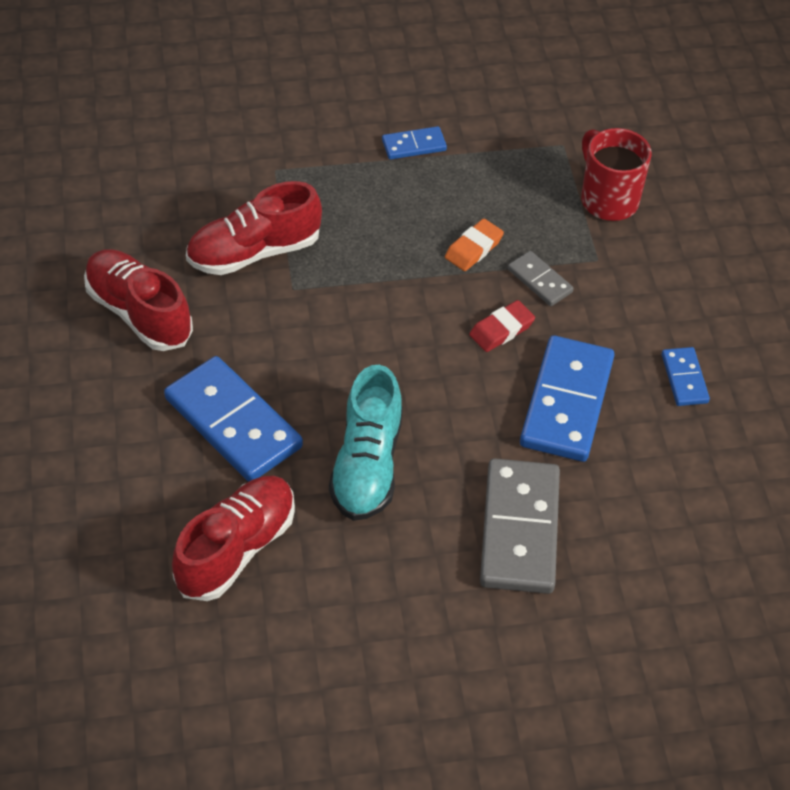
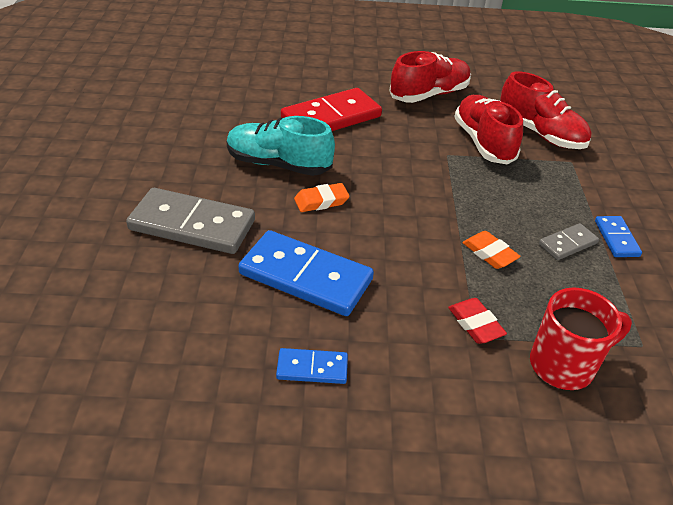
camera: 100 degrees right, 10 degrees down
(233, 423) = (331, 117): blue domino -> red domino
(236, 549) = (234, 108): red shoe -> red shoe (540, 133)
(431, 407) = (321, 201): none -> orange eraser
(501, 330) = (393, 253): red eraser -> red eraser (475, 324)
(539, 281) = (449, 288): grey domino -> grey domino (567, 244)

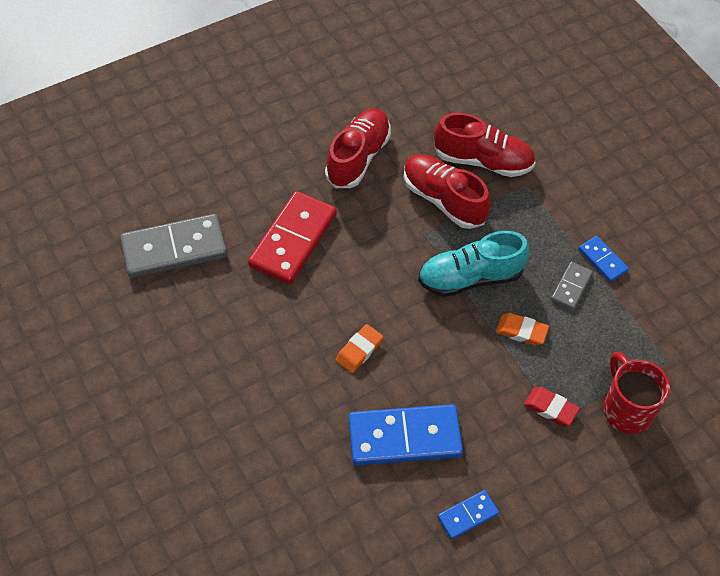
camera: 30 degrees left, 15 degrees up
(192, 225) = (277, 439): grey domino -> grey domino (174, 249)
(278, 164) = (292, 328): turquoise shoe -> turquoise shoe (470, 278)
(564, 365) = (626, 409): red mug -> red mug turned 60 degrees counterclockwise

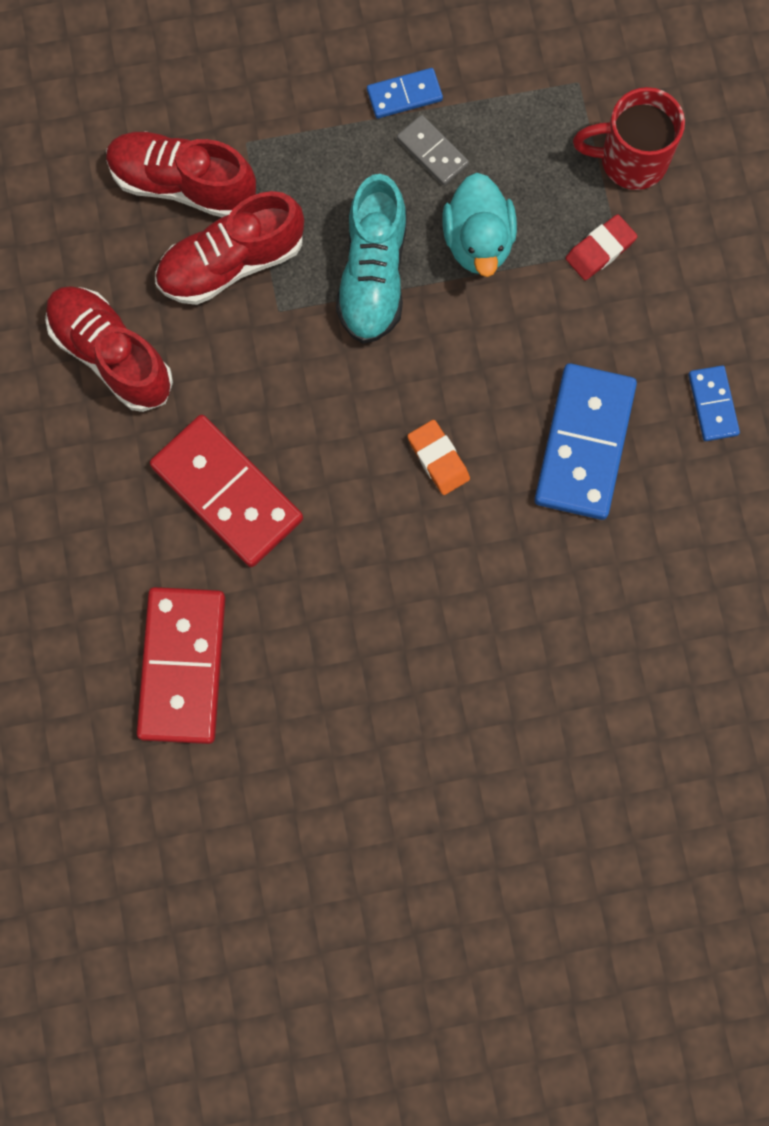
camera: 70 degrees left, 20 degrees up
(174, 249) = (183, 666): grey domino -> red domino
(483, 161) = (183, 184): red shoe -> red shoe turned 105 degrees counterclockwise
(521, 331) = (478, 241): orange eraser -> turquoise duck

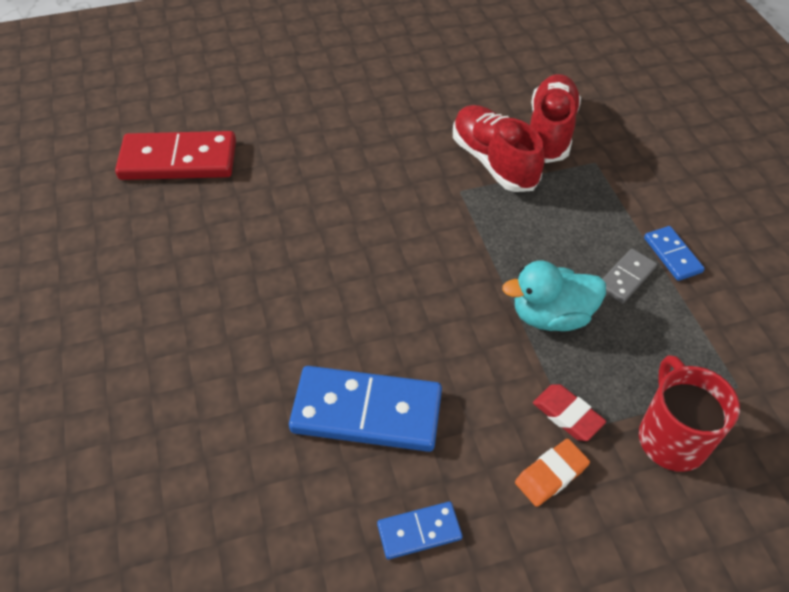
camera: 85 degrees right, 25 degrees down
(111, 355) = (410, 107): red shoe -> none
(227, 493) = (310, 173): red domino -> none
(373, 275) = (503, 246): turquoise shoe -> none
(438, 459) = (344, 300): orange eraser -> orange eraser (551, 475)

